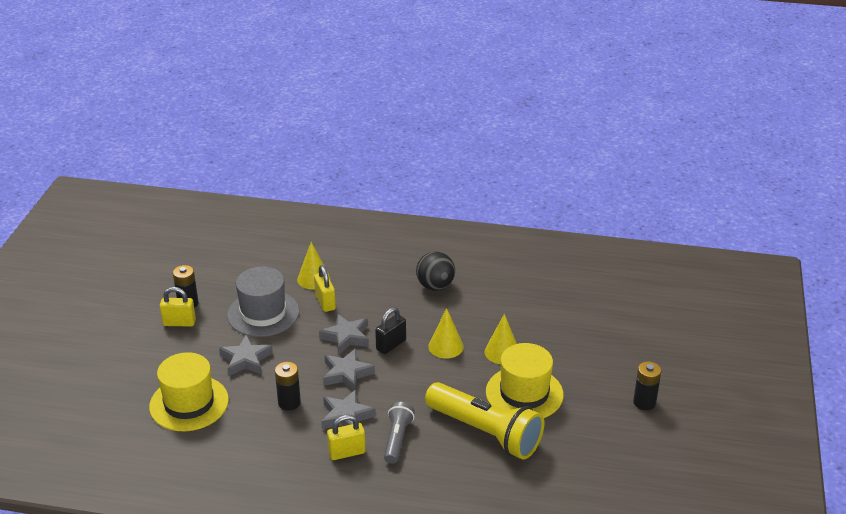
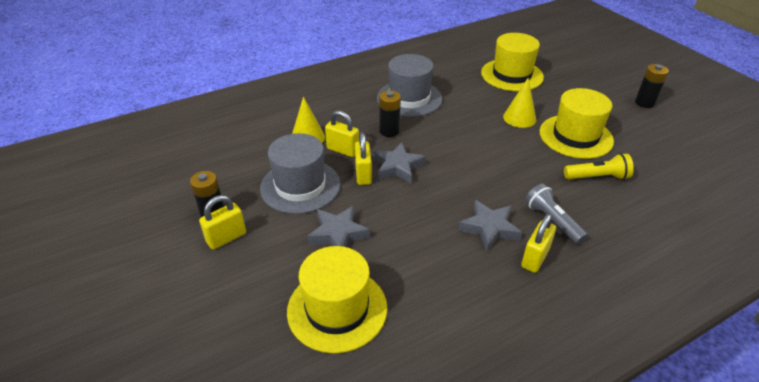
camera: 40 degrees left, 5 degrees up
(289, 403) = (428, 247): black battery -> black battery (389, 131)
(315, 329) = (363, 174): none -> yellow padlock
(346, 373) = (439, 194): grey star -> none
(391, 345) = (439, 154): black padlock -> none
(435, 286) = (409, 98): black ball -> grey hat
(446, 346) = (478, 134): yellow cone -> none
(485, 432) = (597, 177): yellow flashlight -> yellow flashlight, size x0.53
(561, 311) = (512, 75): none -> yellow hat

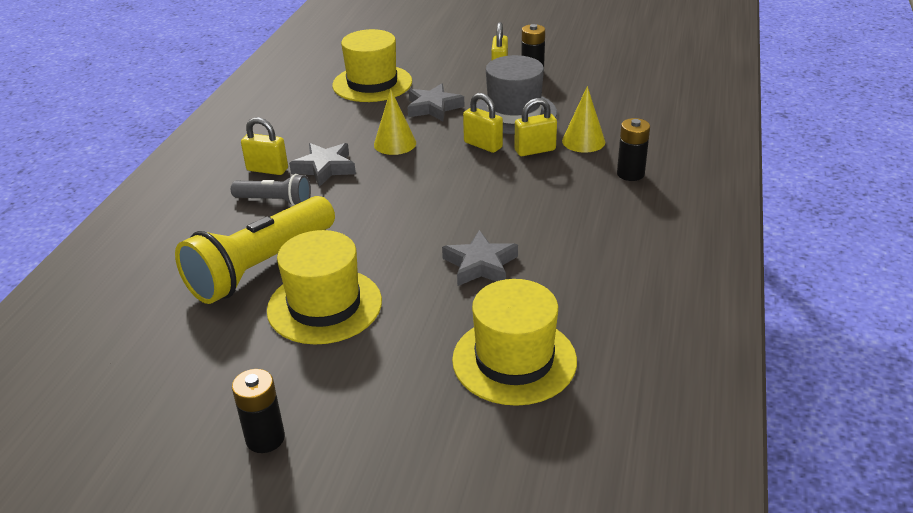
camera: 135 degrees right, 5 degrees down
(389, 131) = (528, 188): black battery -> black battery (630, 174)
(397, 167) = (465, 166): grey star -> grey star (480, 265)
(409, 98) = (574, 234): grey hat -> none
(519, 118) = (418, 290): yellow cone -> yellow cone (395, 143)
(535, 258) = (267, 169): yellow padlock -> yellow padlock turned 60 degrees counterclockwise
(597, 177) = (261, 267): yellow flashlight -> yellow flashlight, size x1.90

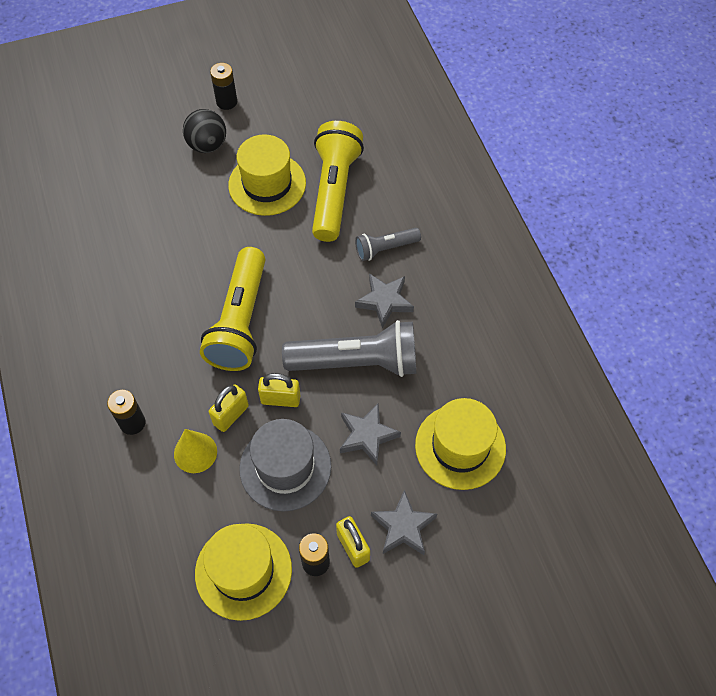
camera: 145 degrees right, 25 degrees up
(267, 169) = (427, 277): yellow padlock -> none
(351, 387) = (207, 145): none -> black ball
(395, 143) = (357, 362): yellow cone -> grey flashlight
(472, 202) = (240, 321): none -> yellow flashlight
(480, 265) = (193, 262): grey star -> grey star (403, 526)
(514, 360) = (128, 202): yellow hat -> yellow hat (243, 571)

